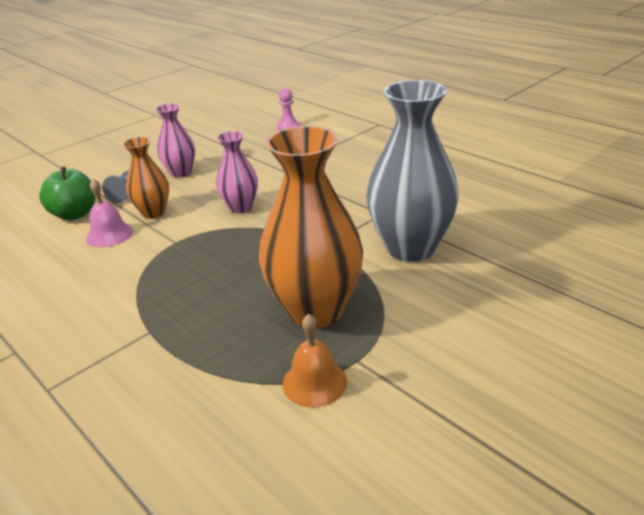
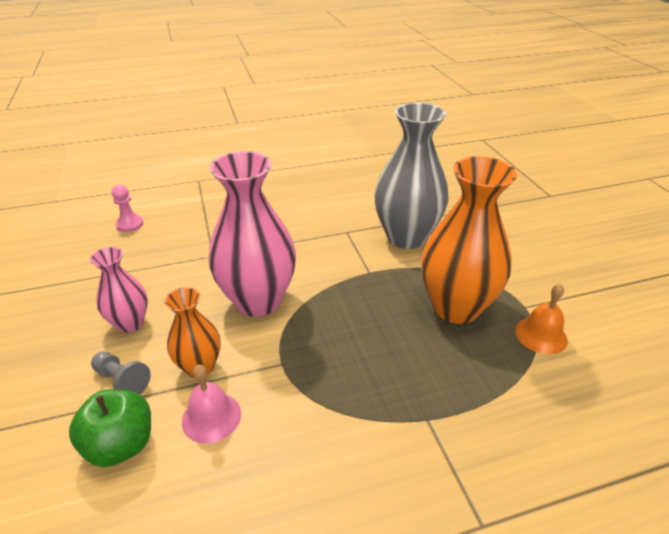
camera: 65 degrees left, 5 degrees up
(241, 207) = (258, 301): pink vase -> pink vase, size x1.86

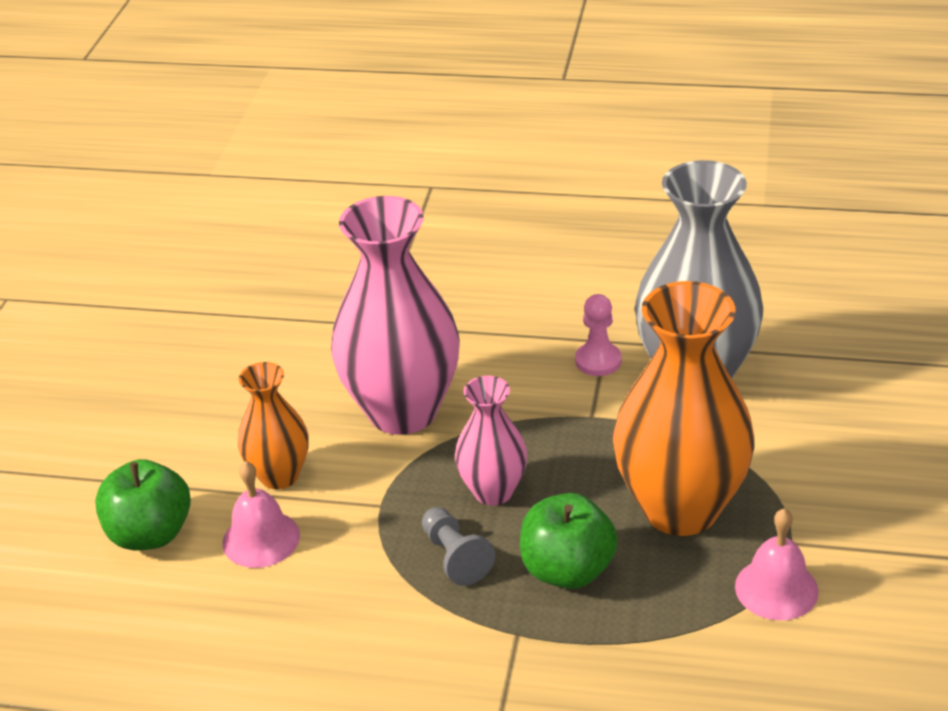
camera: 30 degrees right, 0 degrees up
(122, 381) = (183, 462): grey pawn -> grey pawn (455, 557)
(130, 224) = (293, 242): pink pawn -> pink pawn (598, 361)
(130, 323) = (225, 392): pink vase -> pink vase (493, 491)
(425, 365) = (567, 570): none -> green apple
(541, 335) = (776, 588): orange bell -> pink bell

